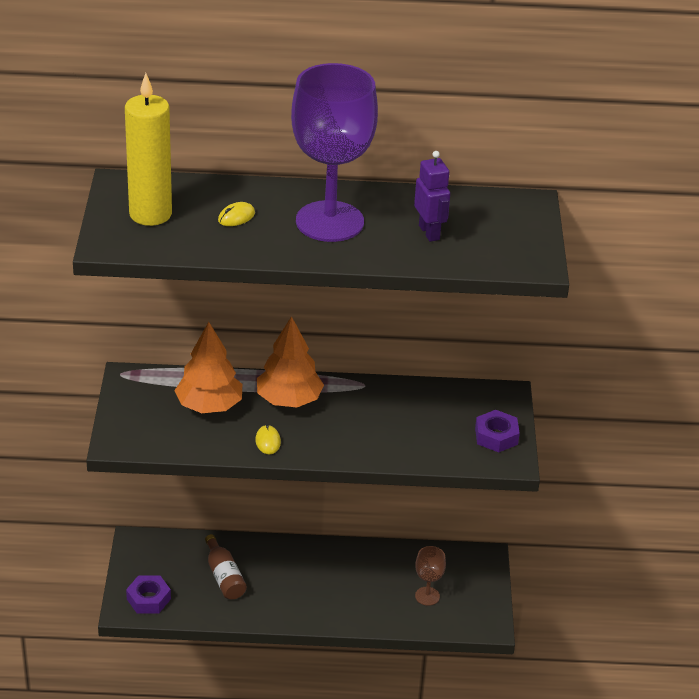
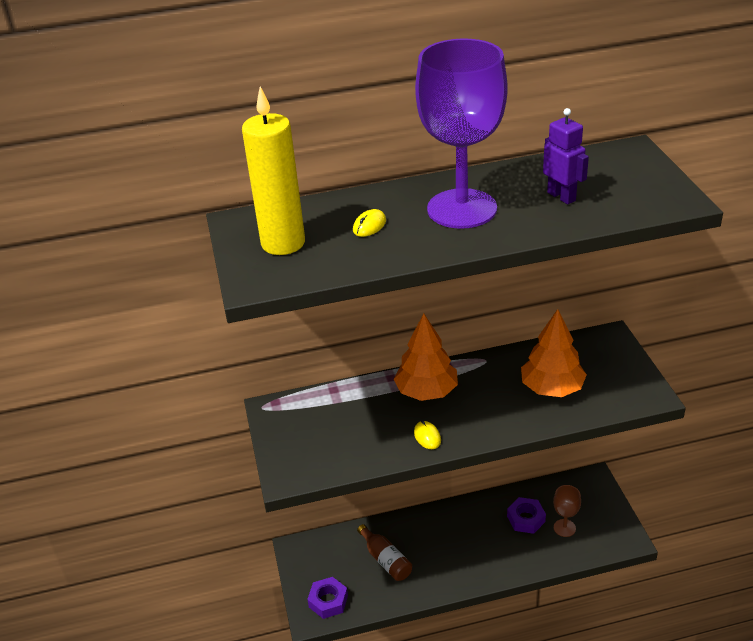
camera: 10 degrees left, 0 degrees up
(209, 405) = (357, 416): orange tree -> orange tree (552, 388)
(496, 436) = (625, 376): purple nut -> purple nut (526, 519)

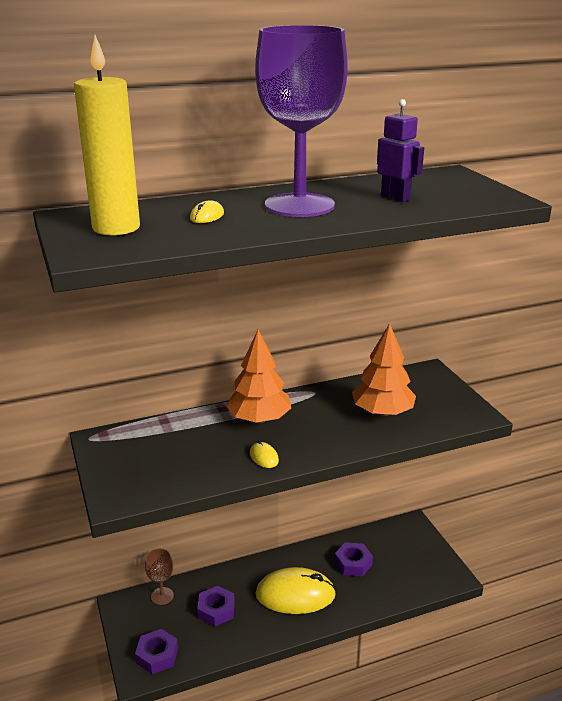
camera: 10 degrees left, 10 degrees down
(386, 560) = (216, 610): brown bottle -> purple nut
(464, 548) = (295, 594): none -> yellow mouse
(564, 528) = (391, 569): brown goblet -> brown goblet (162, 596)

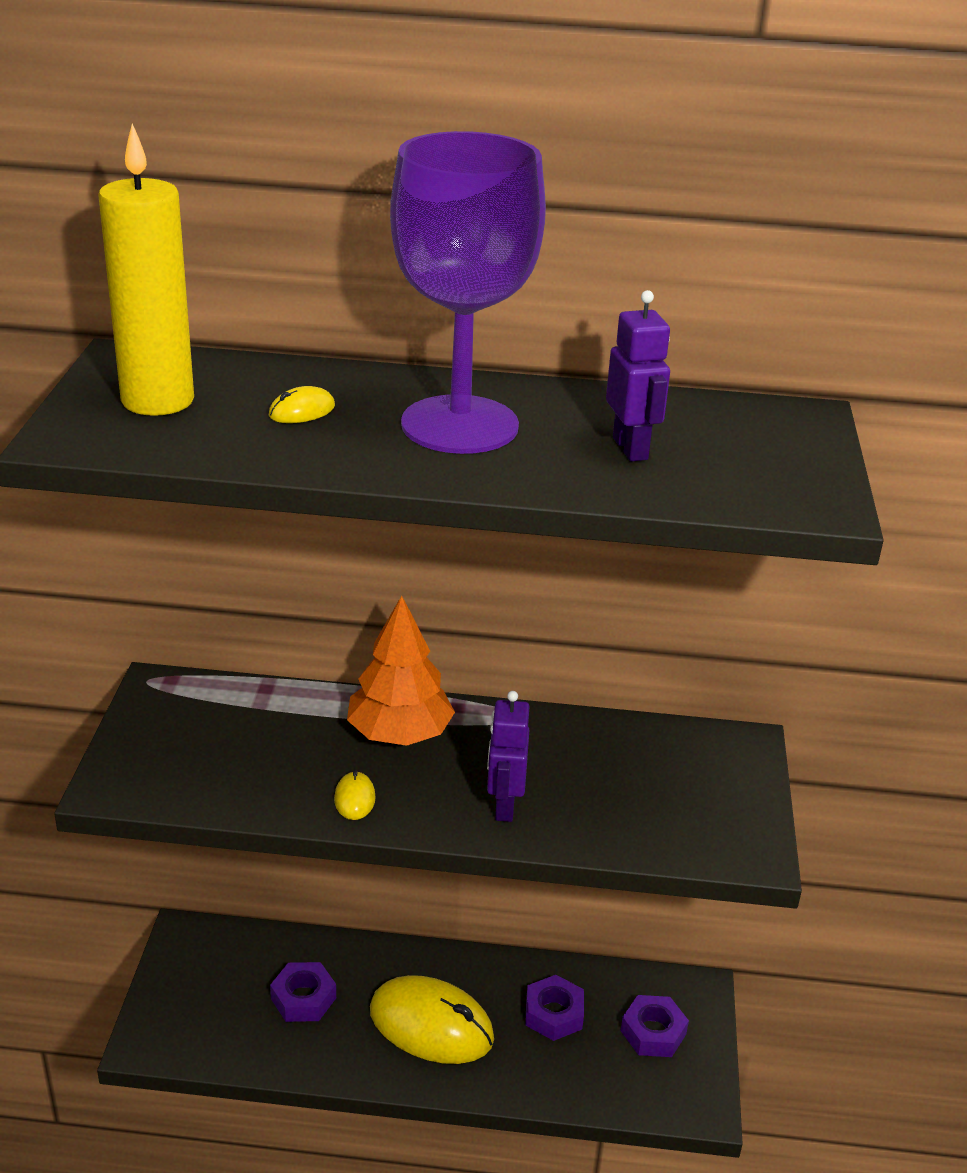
camera: 25 degrees right, 5 degrees up
(157, 655) = (183, 1028): purple nut -> purple nut (653, 1032)
(162, 596) = (244, 945): brown goblet -> none
(344, 434) = (504, 806): none -> purple robot
(382, 412) = (597, 790): orange tree -> none

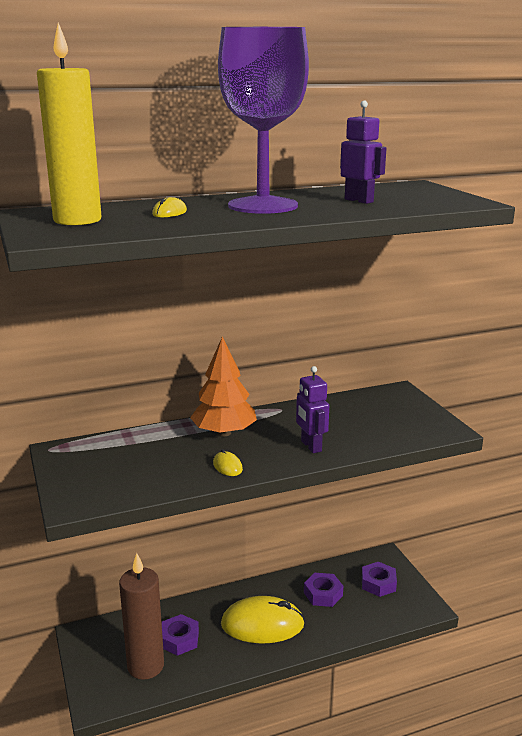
camera: 25 degrees left, 10 degrees down
(235, 1019) = (145, 666): none -> brown candle

